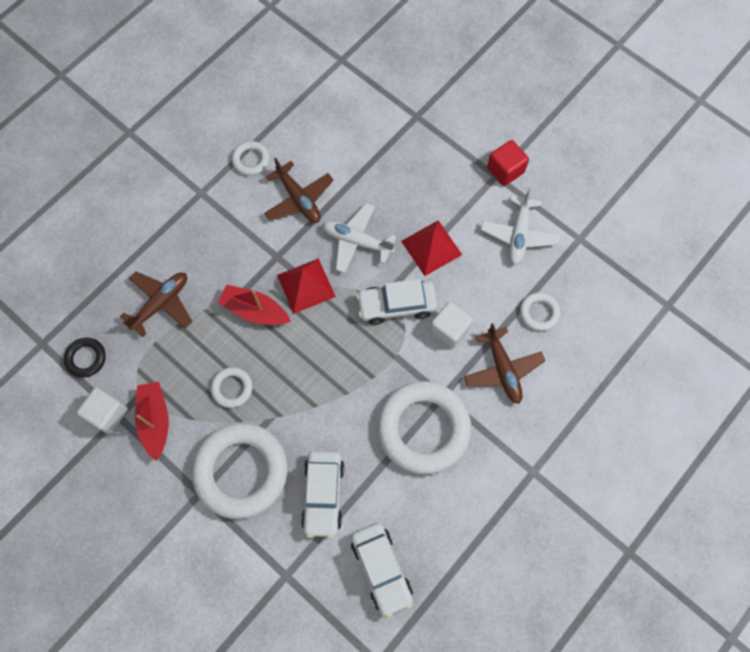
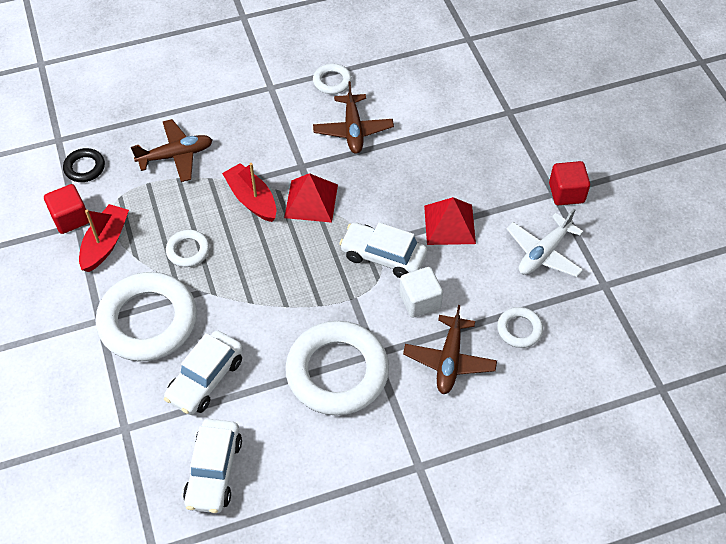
camera: 30 degrees right, 15 degrees down
(107, 414) = (70, 218): white cube -> red cube
(357, 241) = (382, 187): white plane -> none

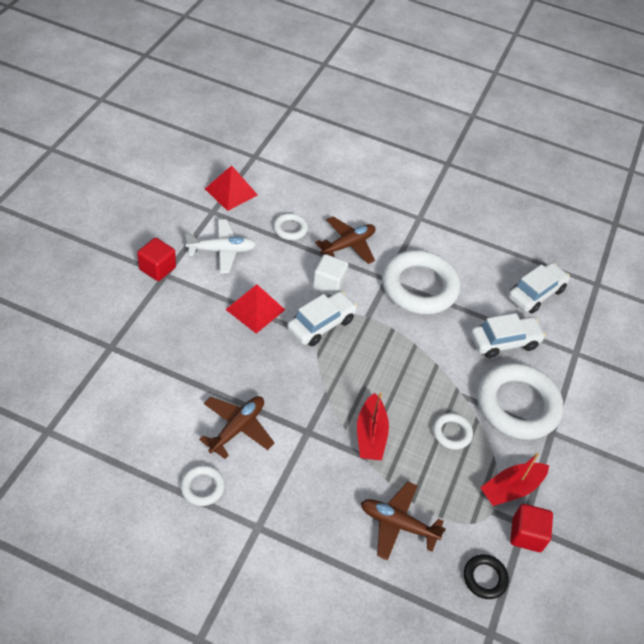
camera: 145 degrees left, 5 degrees down
(311, 201) = (329, 399): red pyramid -> red pyramid (231, 192)
(383, 256) = (321, 324): white car -> white car turned 105 degrees counterclockwise

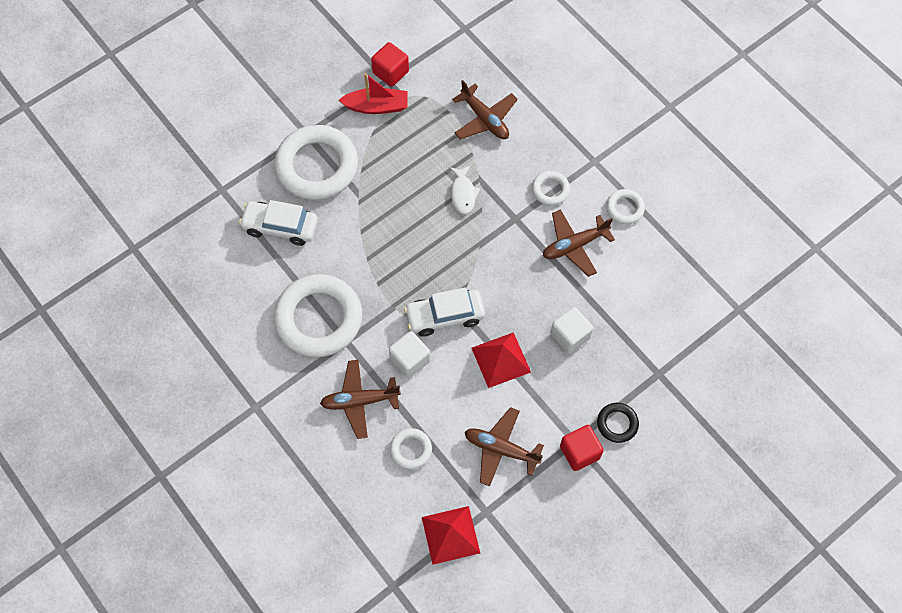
camera: 145 degrees left, 15 degrees up
(204, 348) = (570, 336): none -> white cube
(221, 250) = (501, 449): white plane -> brown plane
(370, 435) = (463, 193): red boat -> white fish
(451, 433) = (392, 167): white ring -> white ring (550, 190)
(484, 578) = (444, 59): black ring -> black ring (617, 424)
(535, 293) = (206, 263): white car -> none

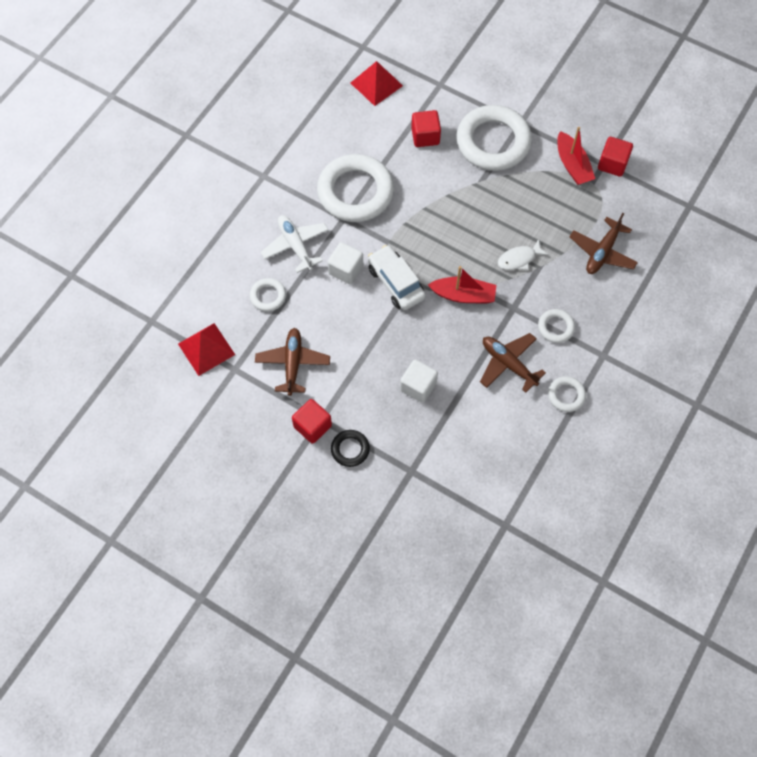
camera: 70 degrees right, 0 degrees up
(280, 227) = (425, 136): white car -> red cube
(360, 401) = (295, 246): brown plane -> white plane
(484, 258) = (463, 295): none -> red boat
(501, 360) = (373, 338): red pyramid -> red pyramid (376, 84)

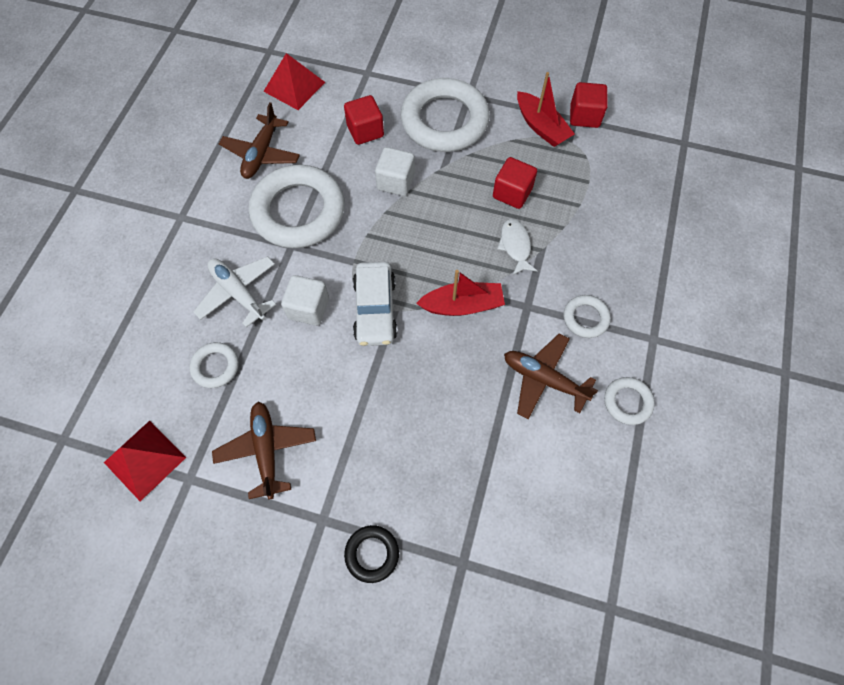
camera: 15 degrees left, 0 degrees up
(312, 426) = (313, 533): red cube -> red cube (512, 193)
(396, 283) = (375, 310): white car -> white car turned 135 degrees counterclockwise
(418, 386) = (439, 439): white cube -> white cube (396, 182)
(519, 259) = (515, 246): white fish -> white fish turned 120 degrees clockwise
(602, 252) = (608, 215): brown plane -> brown plane (261, 154)

